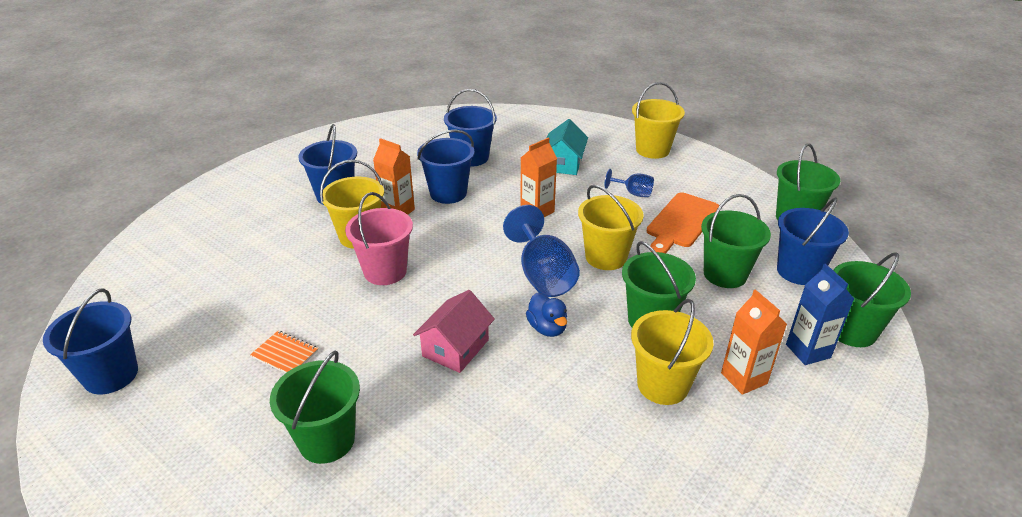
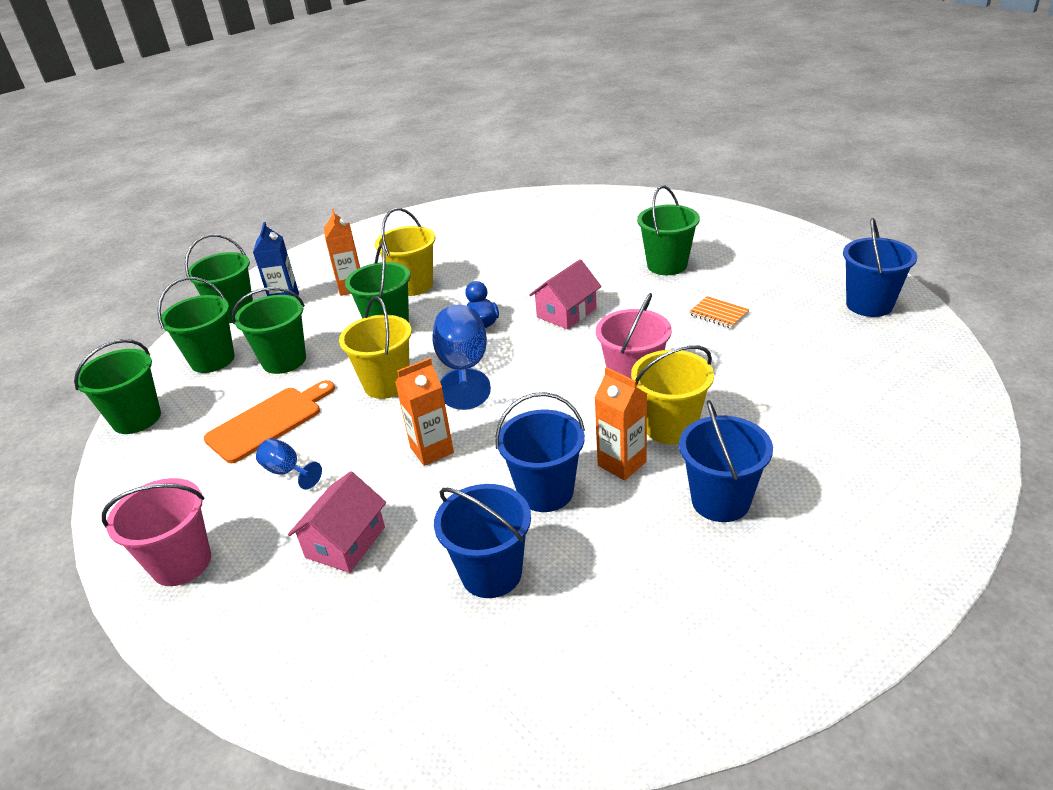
camera: 165 degrees left, 0 degrees up
(563, 164) = (345, 542): turquoise house -> pink house
(652, 150) = (181, 563): yellow bucket -> pink bucket
(798, 271) = (212, 360): blue bucket -> green bucket

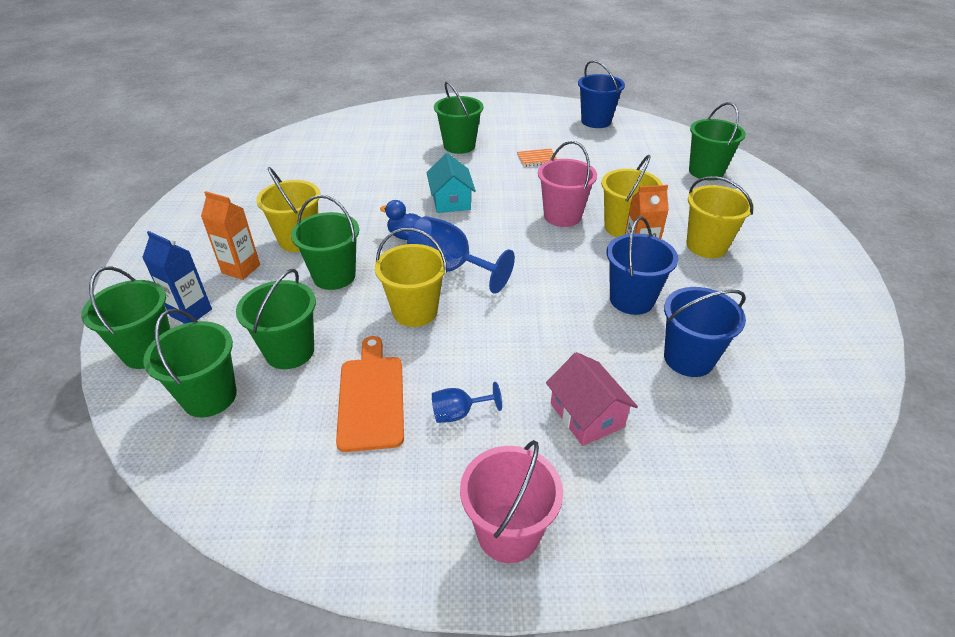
camera: 55 degrees left, 5 degrees up
(137, 418) = (226, 492): green bucket -> green bucket (706, 172)
(432, 450) = (528, 326): orange carton -> none
(566, 313) = (451, 201): pink house -> turquoise house
(720, 501) = (706, 246): blue bucket -> yellow bucket

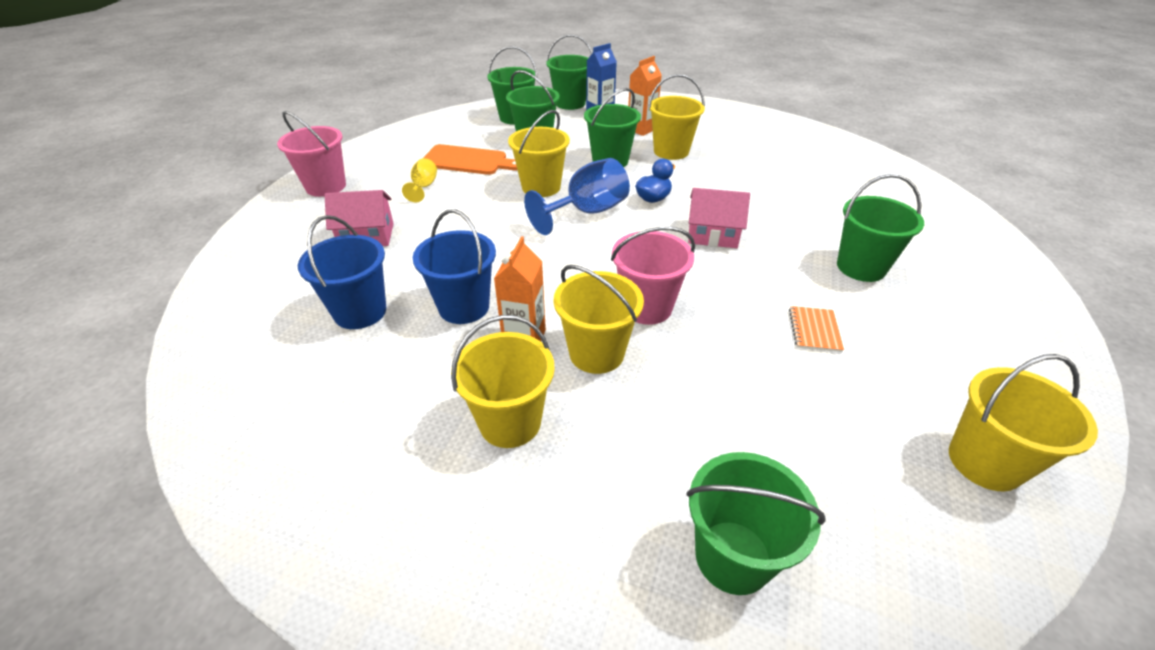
camera: 110 degrees right, 0 degrees up
(451, 201) = (712, 234): turquoise house -> pink house
(458, 413) = (423, 187): blue goblet -> yellow goblet
(596, 121) = (984, 462): blue bucket -> yellow bucket

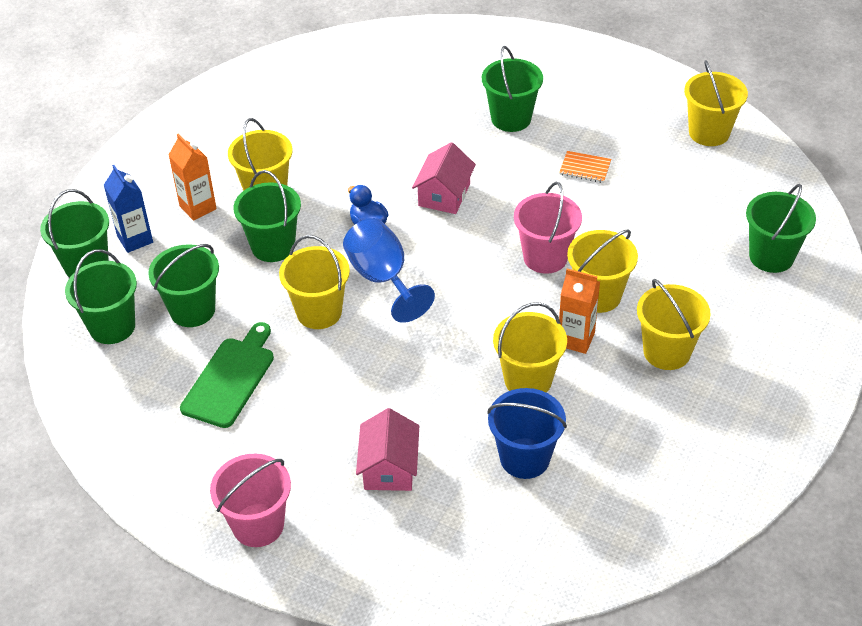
camera: 80 degrees left, 5 degrees up
(423, 187) = (288, 421): yellow goblet -> none
(464, 307) = (528, 380): blue bucket -> yellow bucket
(468, 161) = (230, 378): orange cutting board -> green cutting board

